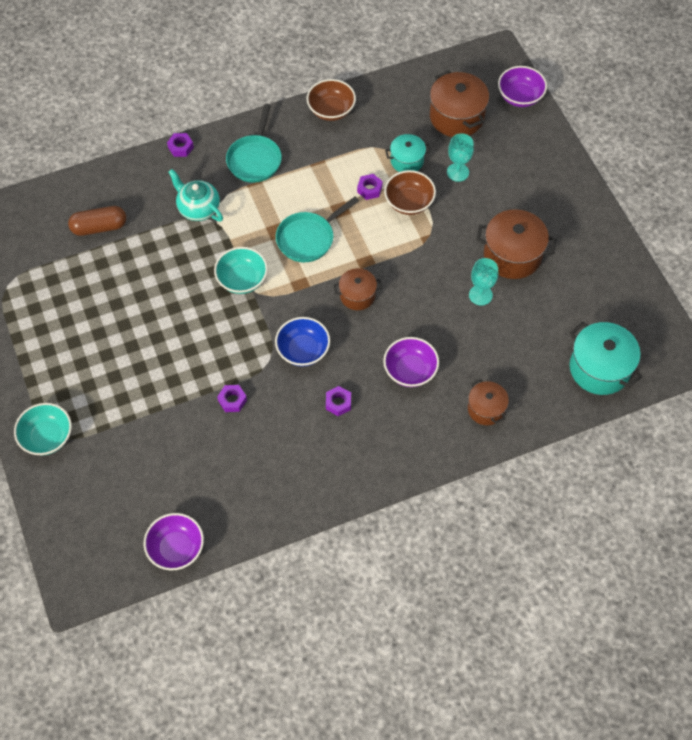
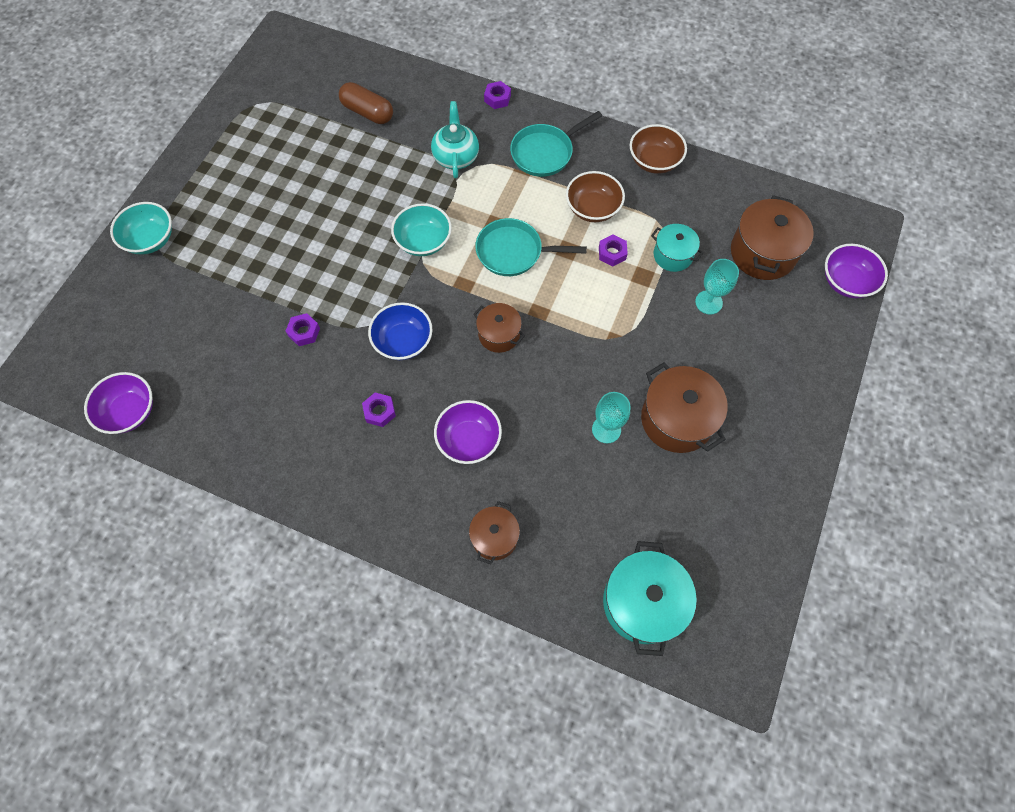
camera: 45 degrees right, 5 degrees up
(409, 202) = (634, 292): brown bowl -> brown bowl (592, 208)

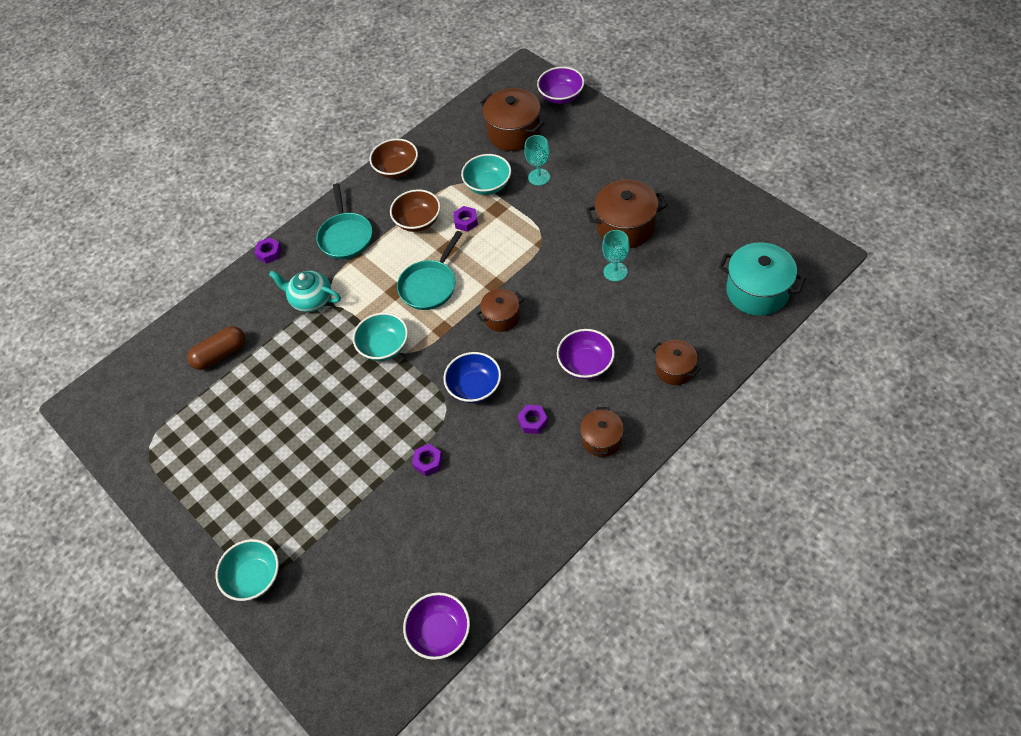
camera: 60 degrees left, 10 degrees down
(378, 488) = (602, 439): none -> brown pot
(673, 255) = (488, 185): turquoise pot -> turquoise bowl

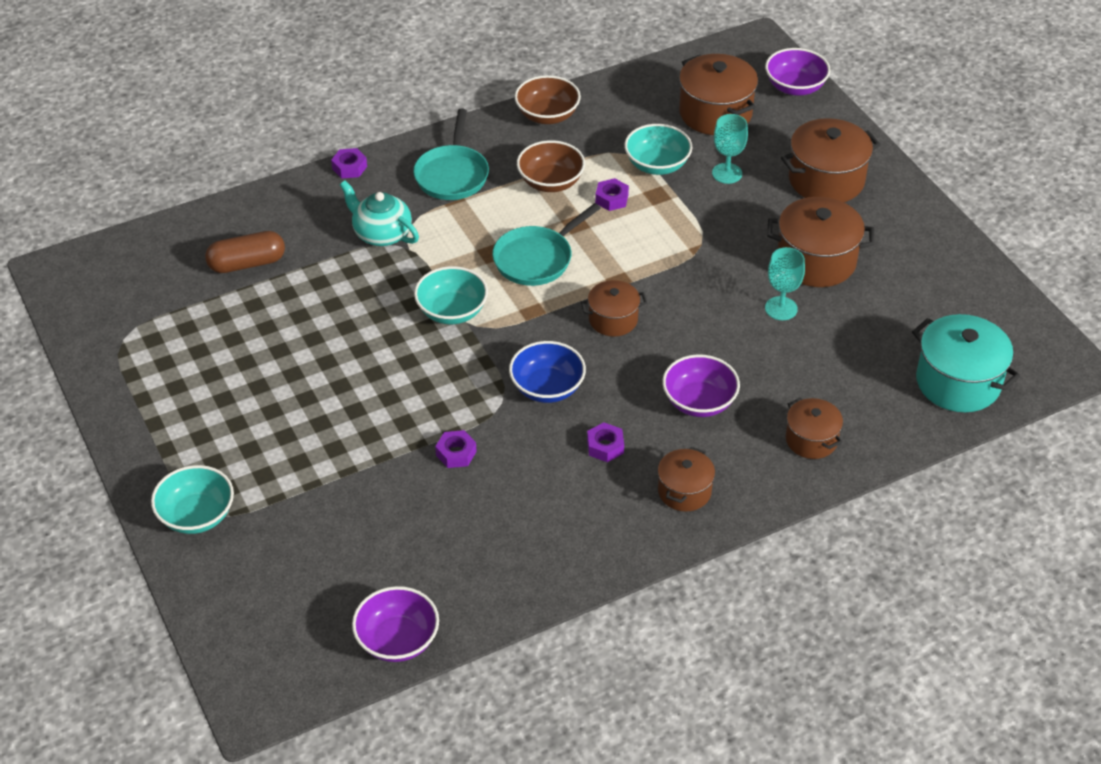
camera: 10 degrees right, 10 degrees down
(609, 162) = (826, 180): none -> brown pot

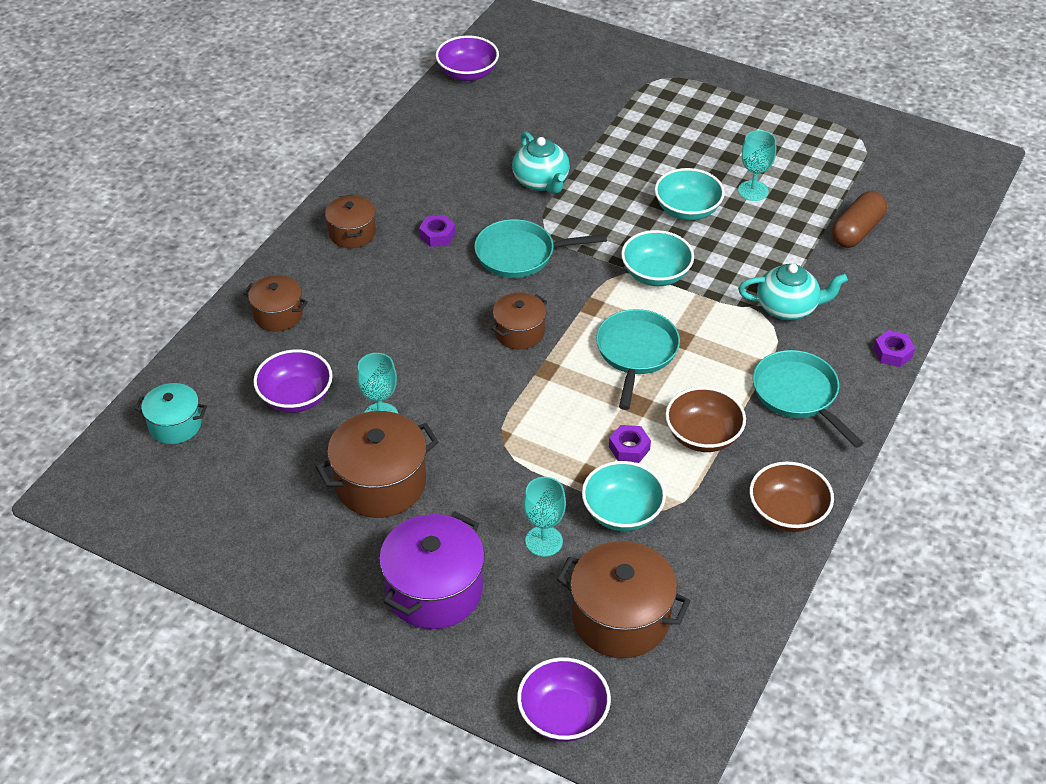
camera: 145 degrees right, 0 degrees up
(196, 515) = (666, 74): turquoise bowl -> turquoise bowl (687, 210)
(281, 342) = (753, 191): none -> turquoise goblet
(456, 453) = (541, 181): purple nut -> turquoise teapot
(547, 388) = (520, 254): blue bowl -> turquoise pan
(699, 402) = (391, 301): purple bowl -> purple bowl (296, 397)
(826, 180) = (434, 590): brown pot -> purple pot
(958, 382) = (175, 425): turquoise pot -> turquoise pot, size x0.60

